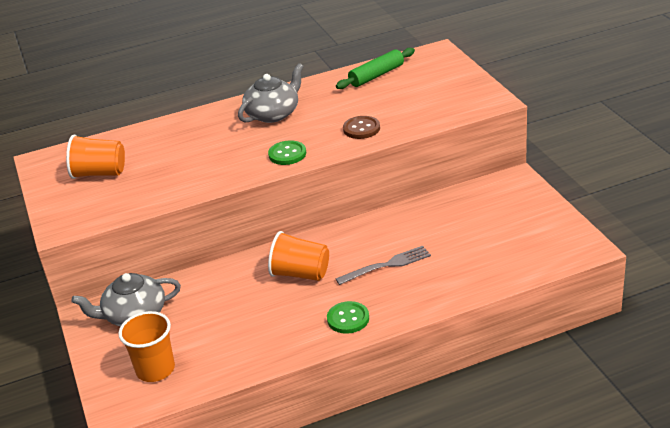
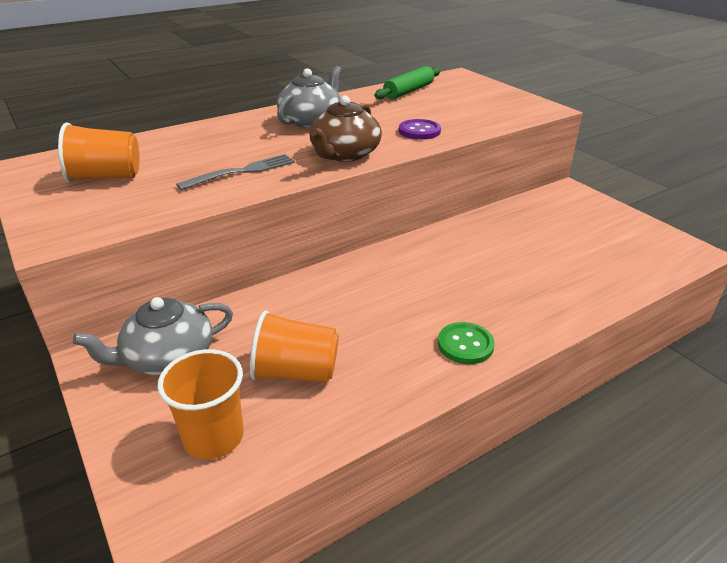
camera: 15 degrees left, 0 degrees up
(287, 154) = (344, 154): green button -> brown teapot
(300, 274) = (380, 293): orange cup -> orange cup (296, 372)
(361, 129) = (419, 131): brown button -> purple button
(387, 265) = (481, 279): grey fork -> grey fork (242, 172)

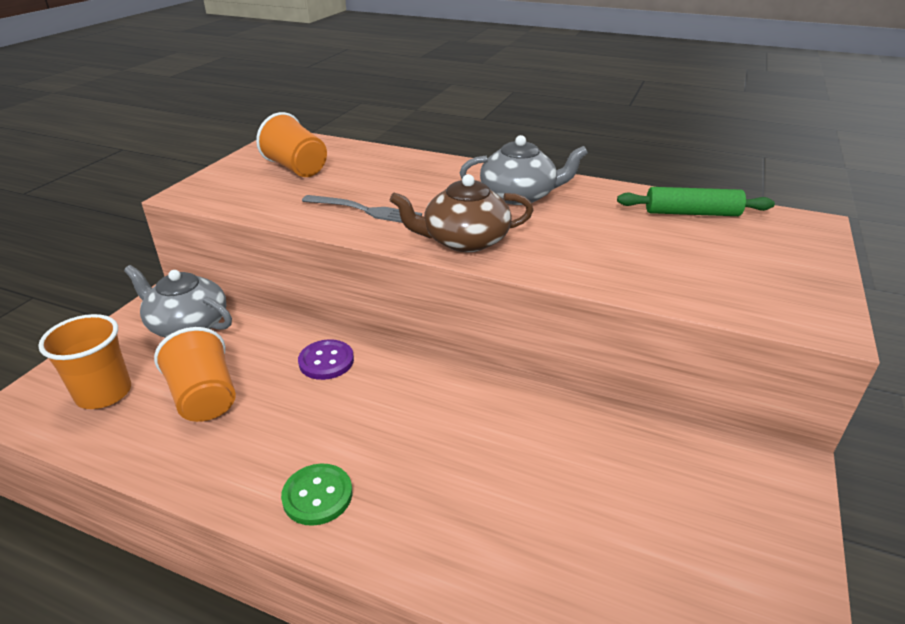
camera: 55 degrees right, 0 degrees up
(419, 131) = (585, 259): purple button -> purple button (326, 361)

